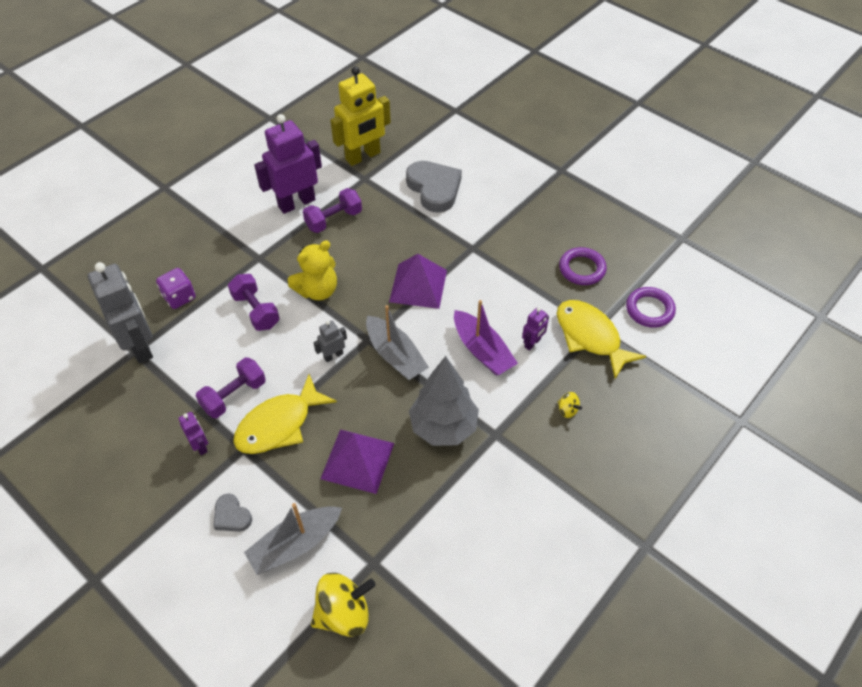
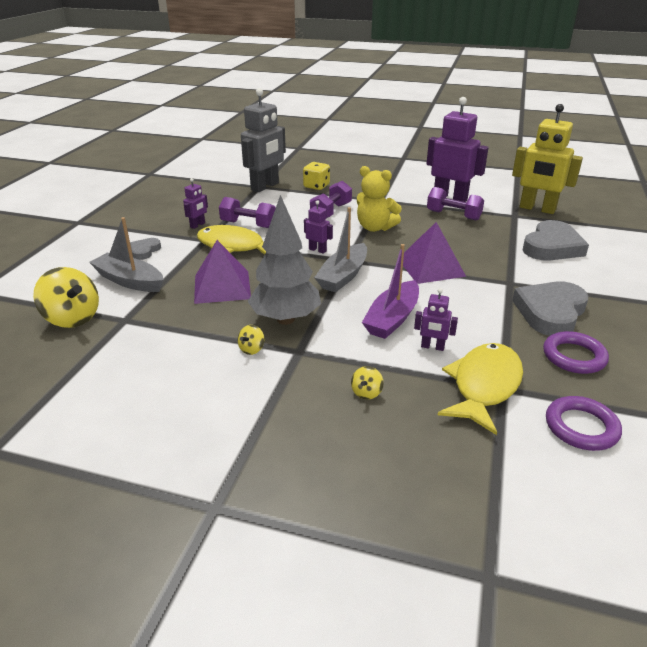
camera: 65 degrees right, 20 degrees down
(179, 297) = (316, 186): purple dice -> yellow dice
(333, 355) = (317, 250): grey robot -> purple robot
(476, 468) = (252, 349): none -> yellow spinning top
(525, 248) = (550, 312): none -> grey heart

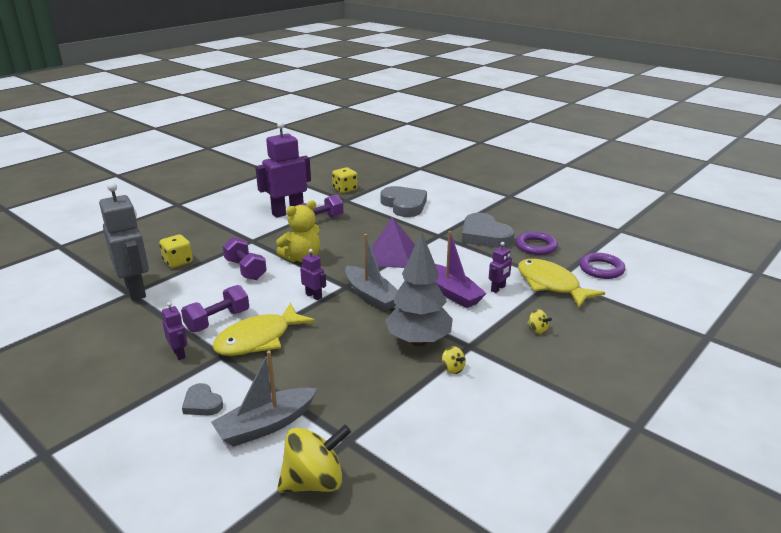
camera: 65 degrees left, 5 degrees down
(222, 286) = (334, 364): purple pyramid -> none
(317, 250) = (314, 296): purple robot -> purple robot turned 75 degrees clockwise
(537, 209) = (345, 189): yellow robot -> yellow dice

